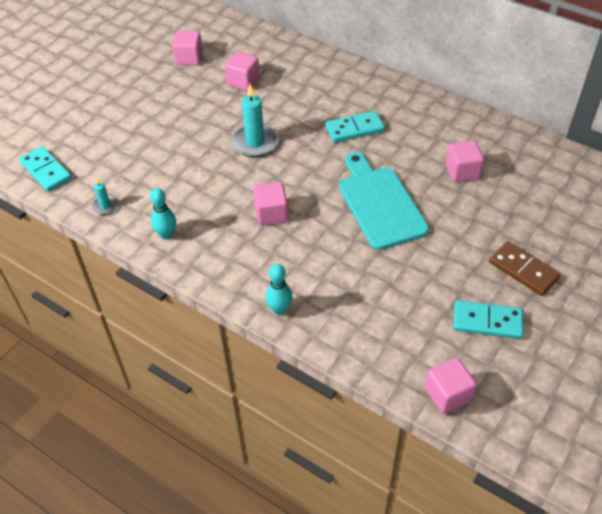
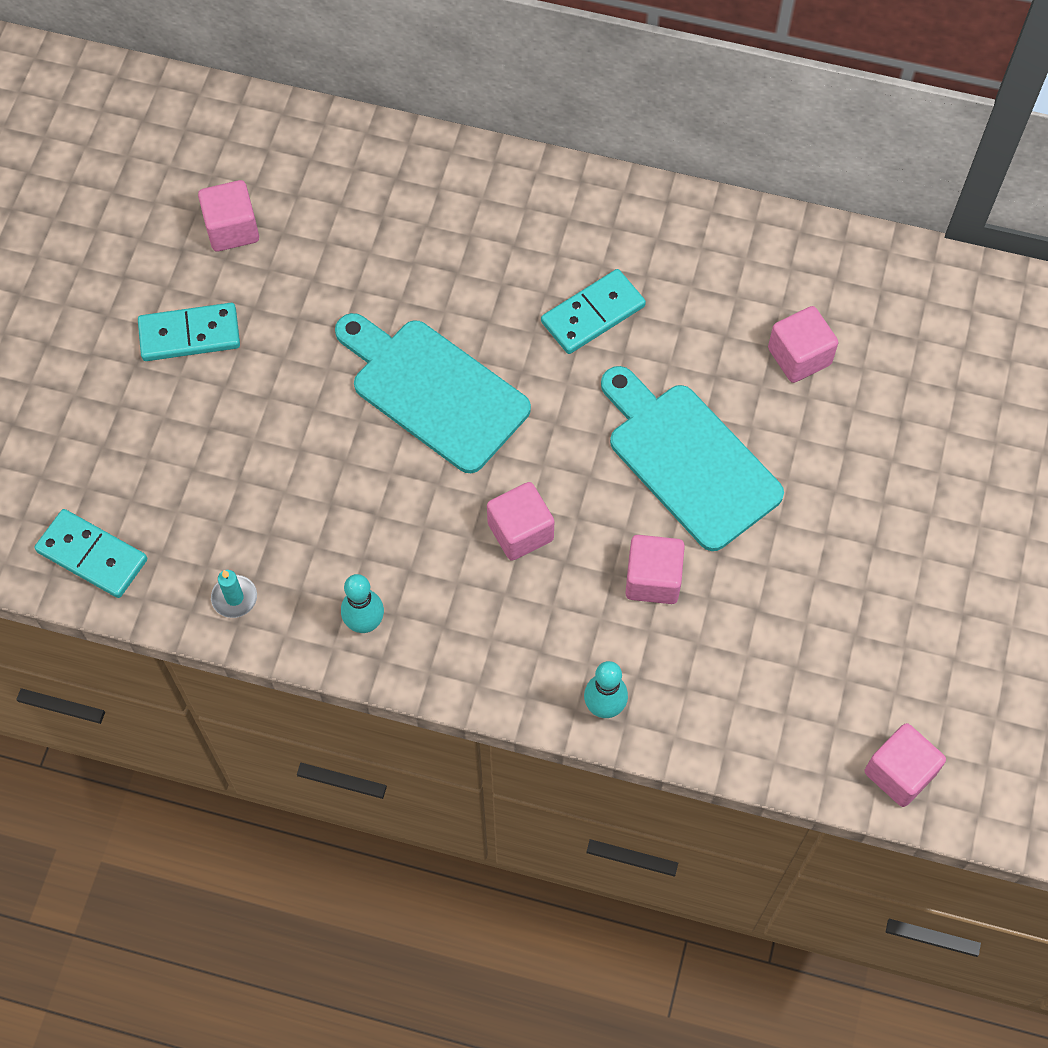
camera: 20 degrees left, 15 degrees up
(243, 81) = (356, 258): pink cube -> pink cube (653, 579)
(255, 142) = (433, 391): turquoise candle -> turquoise cutting board
(487, 322) = (920, 632): turquoise domino -> turquoise domino (189, 335)
(523, 270) = (947, 523): brown domino -> none

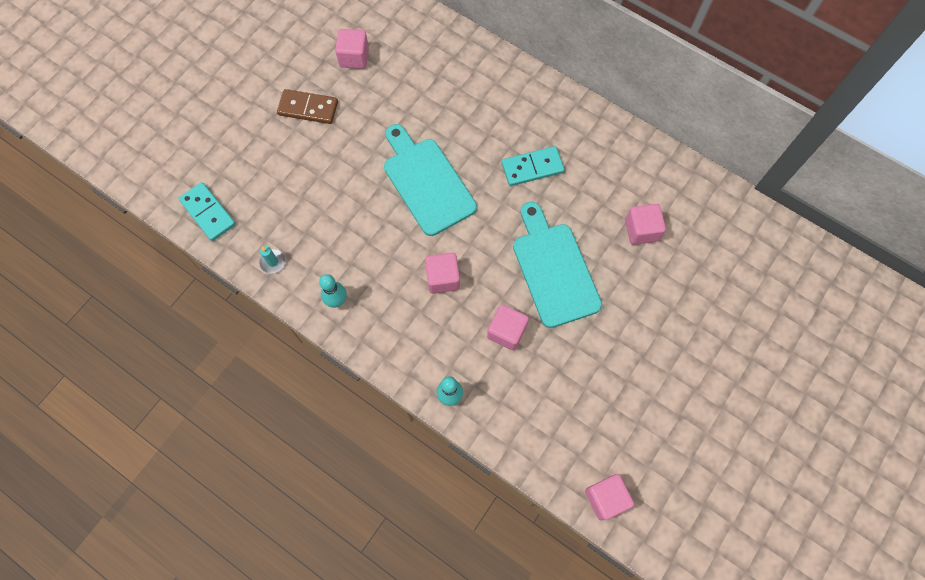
camera: 20 degrees right, 5 degrees up
(189, 335) = (308, 108): turquoise domino -> brown domino

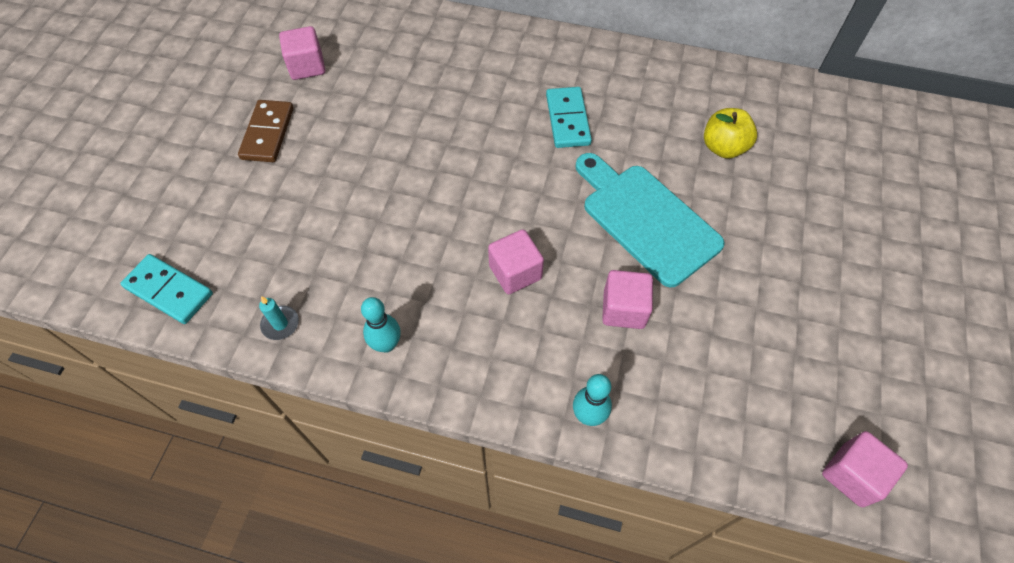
camera: 20 degrees left, 10 degrees down
(308, 108) = (268, 133): brown domino -> brown domino turned 75 degrees counterclockwise
(426, 182) = (448, 171): turquoise cutting board -> none
(532, 167) = (567, 120): turquoise domino -> turquoise domino turned 60 degrees counterclockwise
(641, 230) = (723, 147): pink cube -> yellow apple

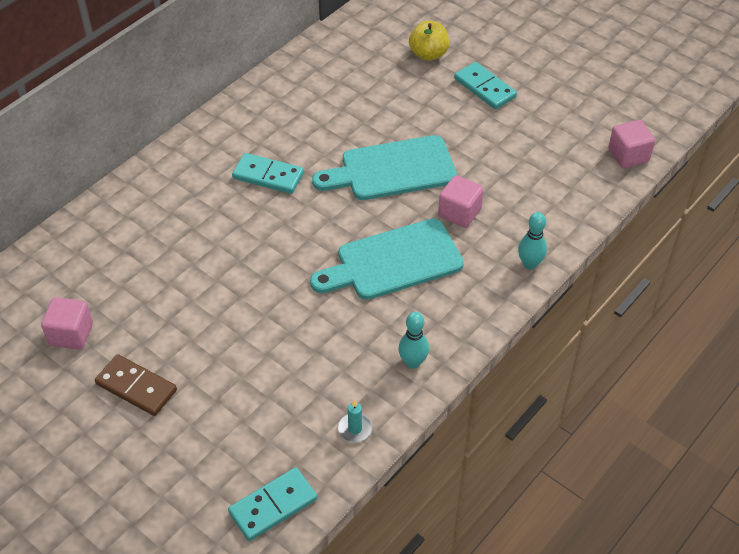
camera: 65 degrees left, 10 degrees down
(515, 272) = (393, 262): pink cube -> turquoise cutting board
(723, 147) = (356, 101): yellow apple -> yellow apple (428, 54)
(841, 261) = (484, 88): none -> turquoise domino

